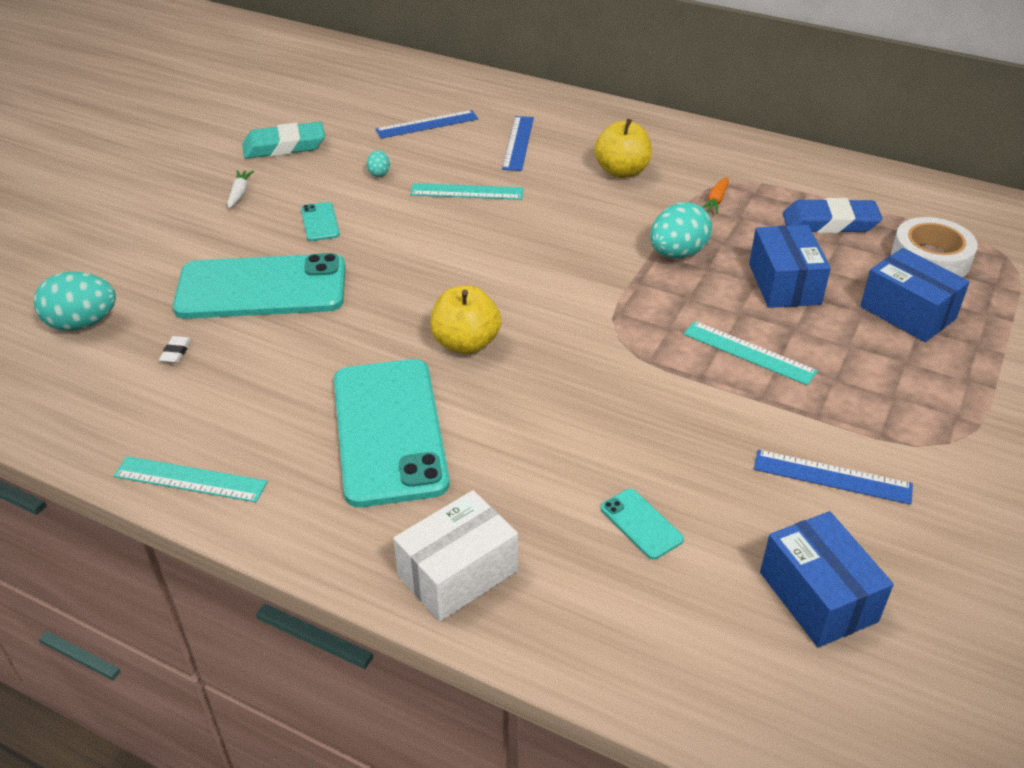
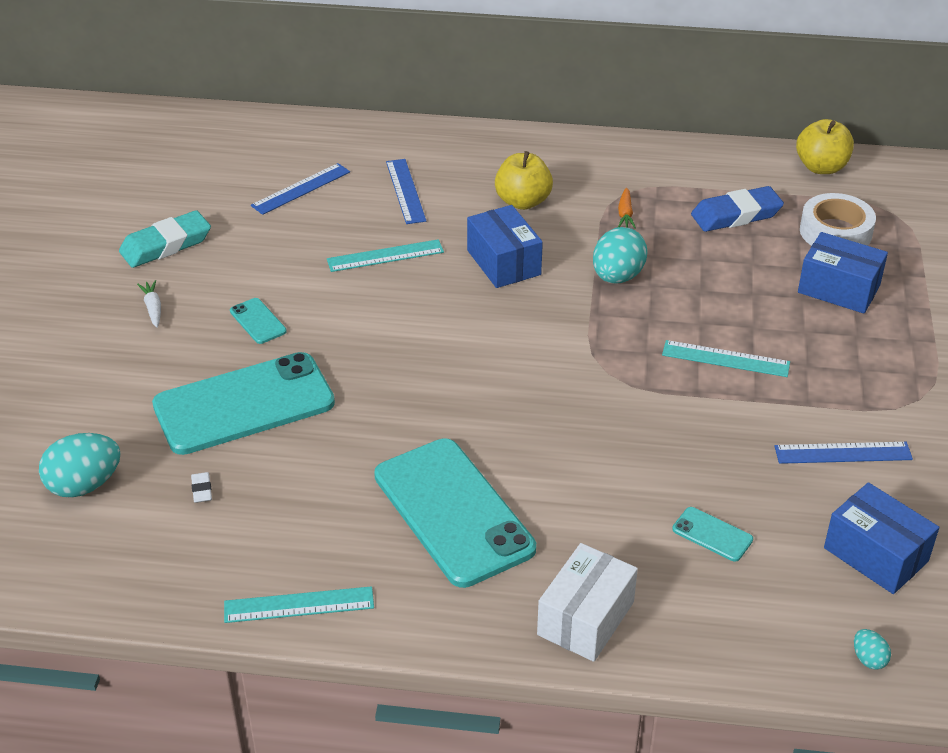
camera: 20 degrees left, 0 degrees up
(379, 173) = (285, 254): turquoise egg -> turquoise egg (868, 659)
(466, 343) = (474, 412): yellow apple -> yellow apple (821, 167)
(784, 284) = (725, 285): blue box -> blue box (504, 262)

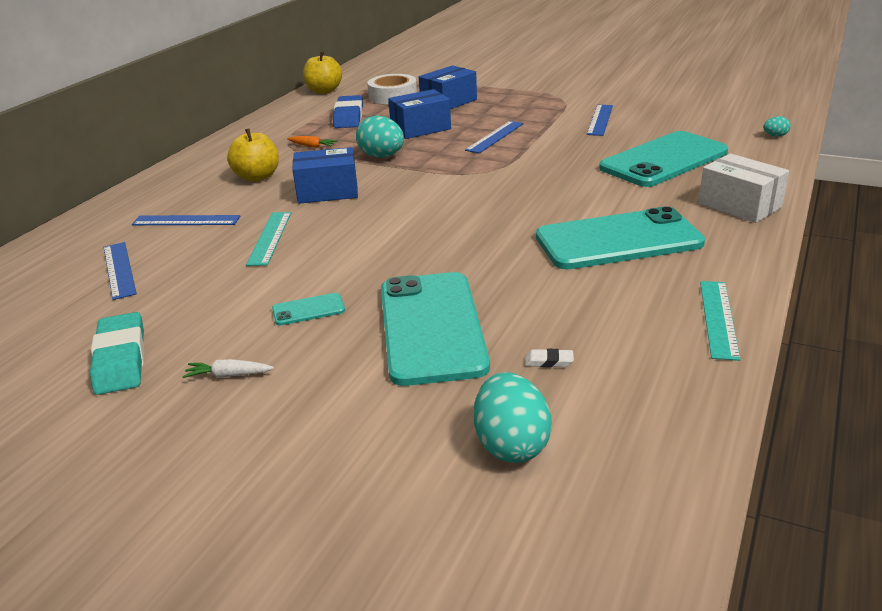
camera: 70 degrees left, 10 degrees down
(712, 534) = (663, 160): turquoise phone -> turquoise phone, size x2.47
(725, 358) = (495, 137): turquoise ruler -> blue ruler
(875, 555) = (690, 123): blue box -> blue box (420, 128)

